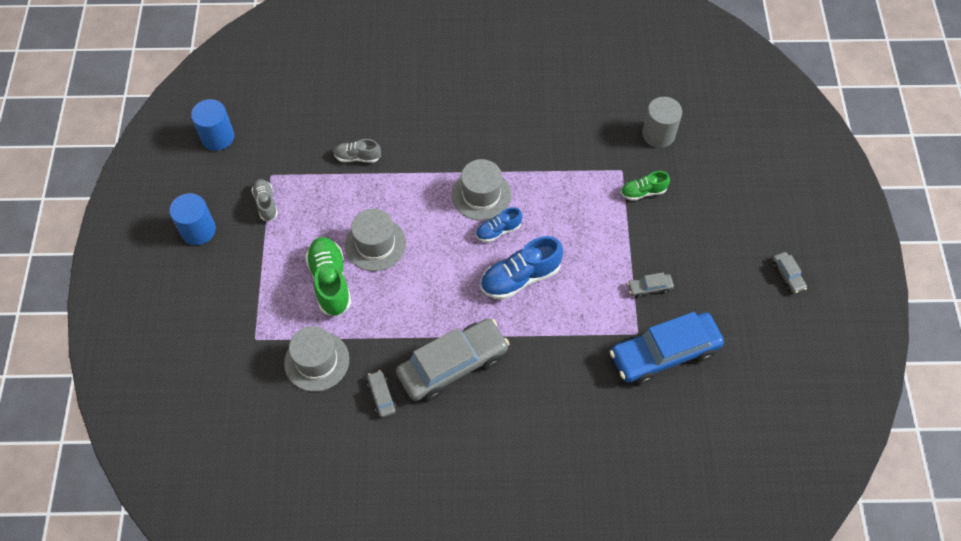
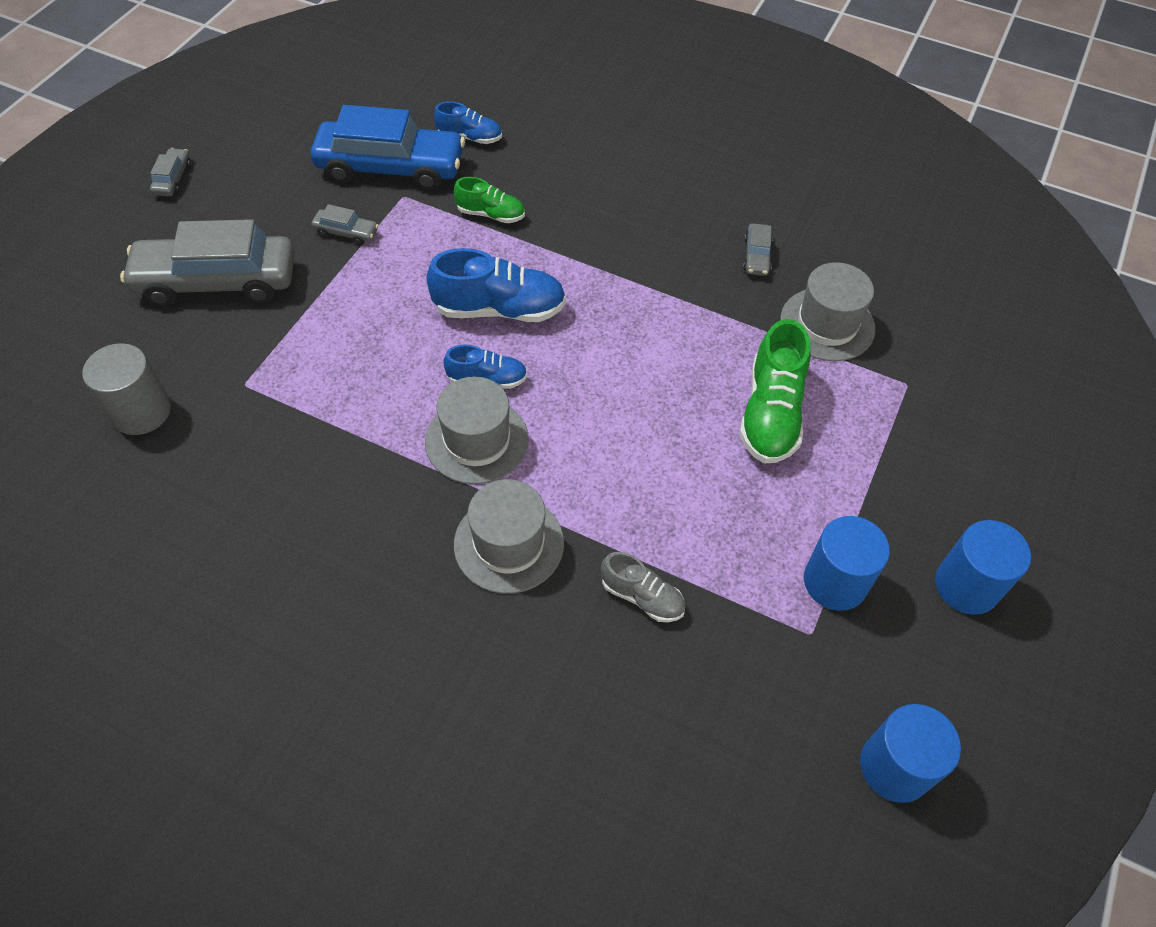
camera: 155 degrees left, 5 degrees down
(266, 203) = (835, 582): grey shoe -> blue cylinder
(375, 244) = (679, 438): grey hat -> grey hat (509, 543)
(453, 365) = (650, 252): grey car -> grey car (217, 281)
(632, 408) = (469, 137): none -> blue shoe
(643, 192) = (244, 342): green shoe -> green shoe (491, 214)

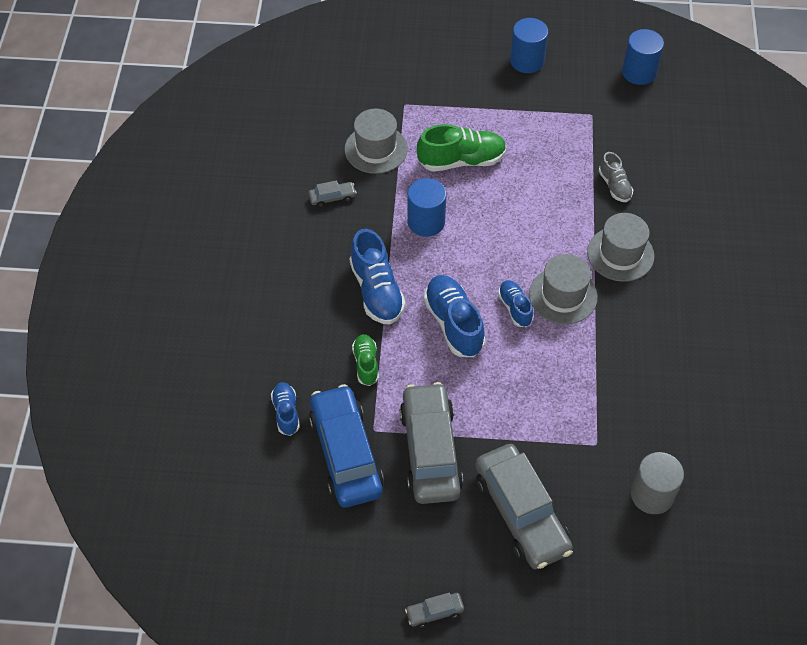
camera: 110 degrees left, 0 degrees up
(346, 232) = (430, 451): grey car -> grey car, size x2.38
(588, 254) = (376, 291): none -> blue shoe
(642, 597) = (614, 186): grey shoe -> grey shoe turned 150 degrees clockwise
(835, 582) = (556, 111): blue cylinder -> blue cylinder (426, 222)

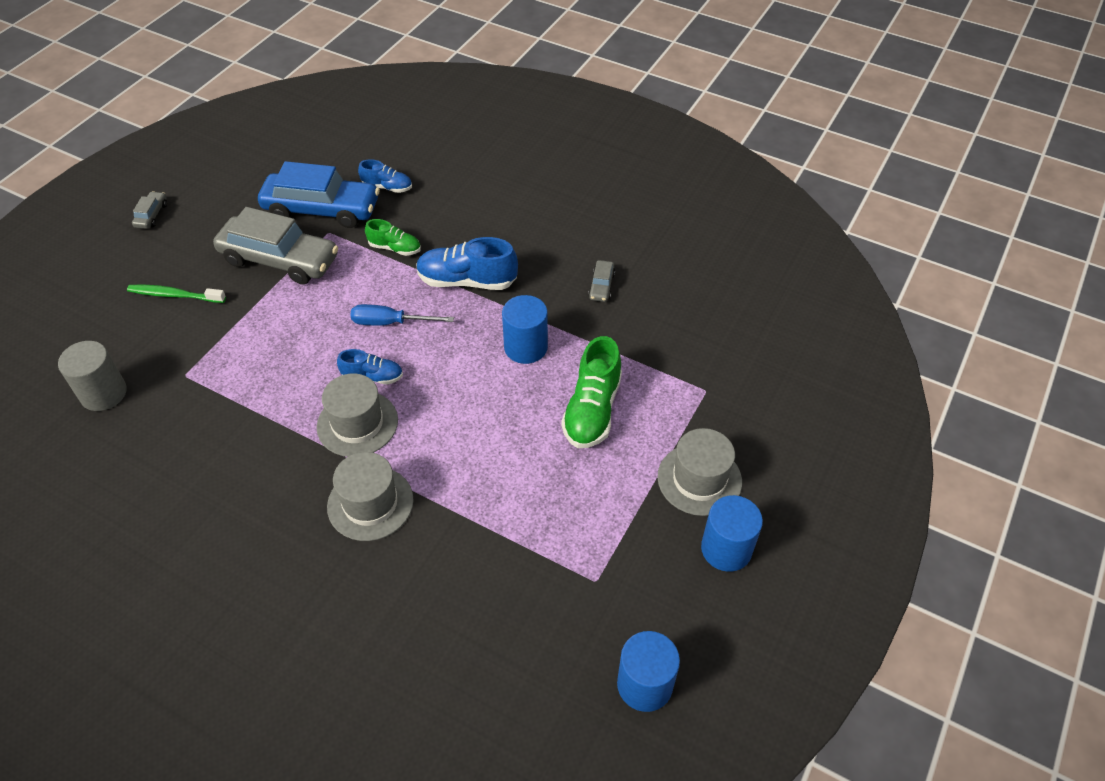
camera: 115 degrees right, 5 degrees down
(376, 149) = (649, 341): grey hat -> grey hat (699, 479)
(454, 324) = (390, 323): blue shoe -> blue screwdriver
(521, 513) = (175, 295): grey car -> green toothbrush
(614, 186) = (467, 547): grey shoe -> none

